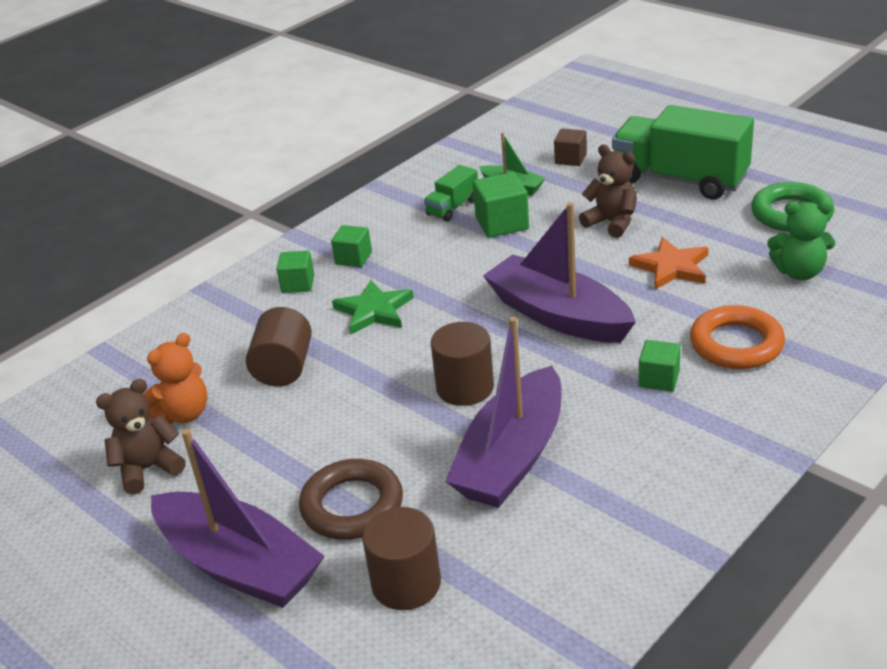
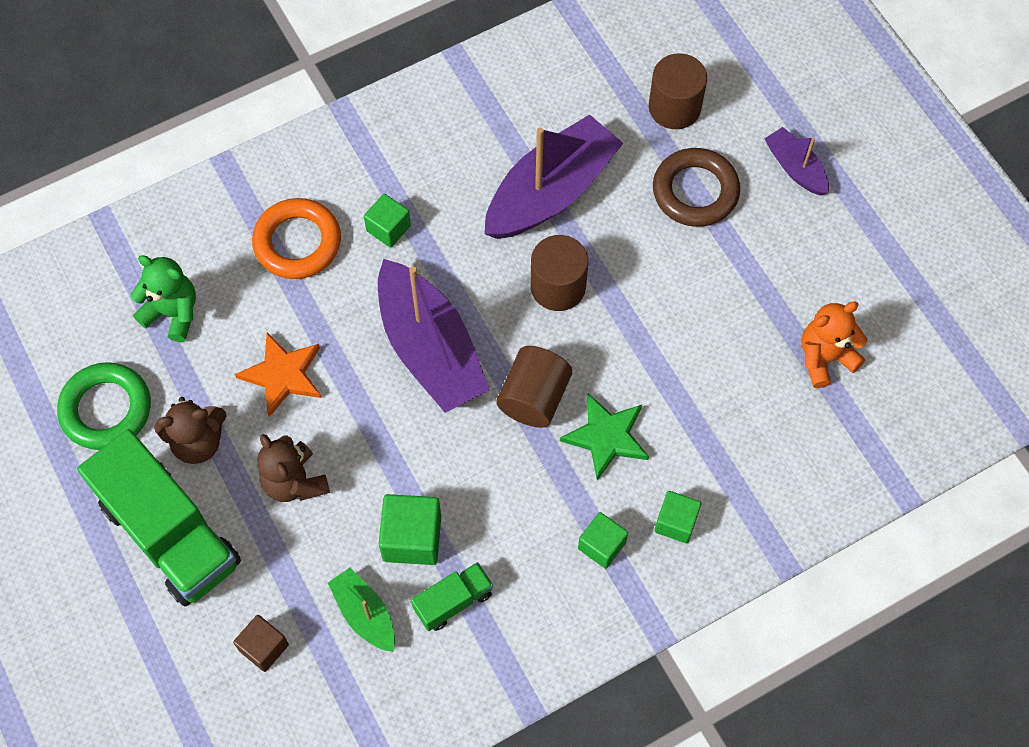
camera: 165 degrees left, 30 degrees up
(148, 469) = (862, 299): brown teddy bear -> brown teddy bear (198, 442)
(239, 565) = (795, 168): purple boat -> purple boat, size x0.51
(284, 368) = (718, 384): brown cylinder -> brown cylinder (534, 397)

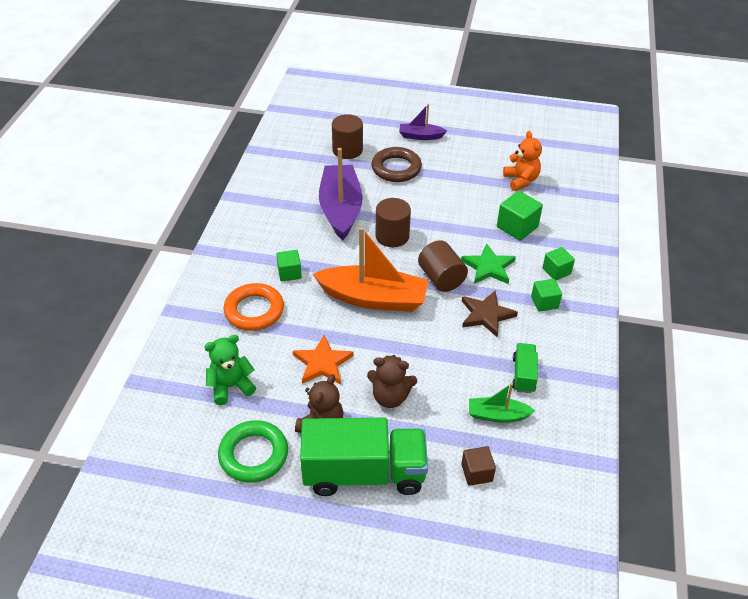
camera: 50 degrees left, 20 degrees down
(412, 538) = (472, 369): green cube -> green cube (517, 227)
(430, 348) = (373, 298): purple boat -> orange boat
(517, 493) = (486, 315): none -> brown star
(825, 358) = (521, 180): orange teddy bear -> orange teddy bear turned 150 degrees clockwise

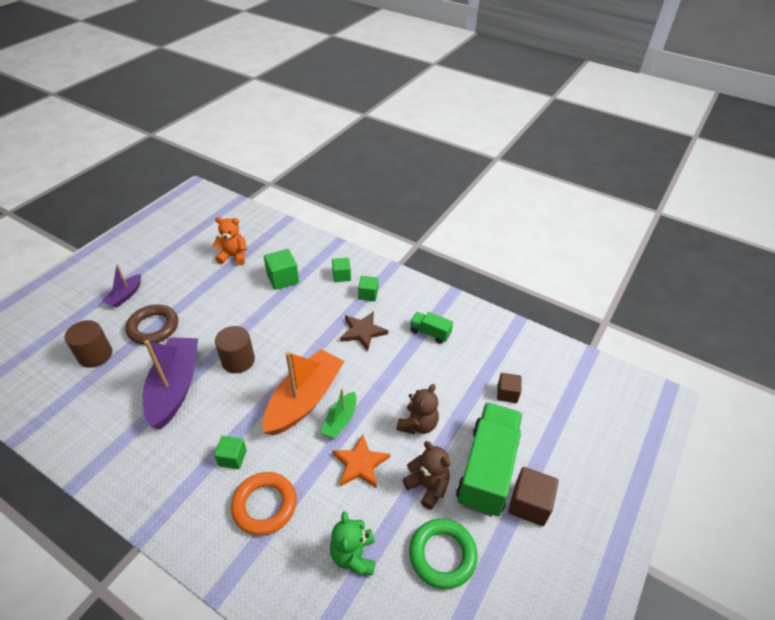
camera: 70 degrees left, 0 degrees up
(337, 522) = (529, 504): none -> brown cube
(340, 209) = (175, 387): purple boat -> purple boat turned 75 degrees clockwise
(441, 278) = (309, 345): brown cylinder -> none
(488, 267) = (314, 311): green star -> none
(497, 415) = (460, 362): green boat -> green boat (340, 420)

